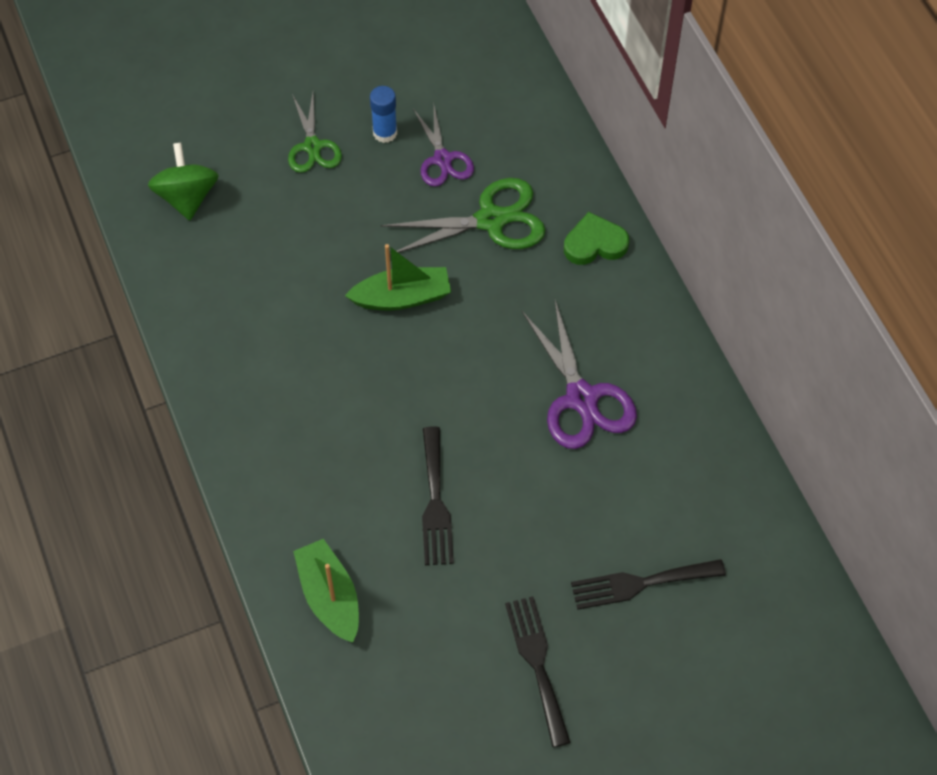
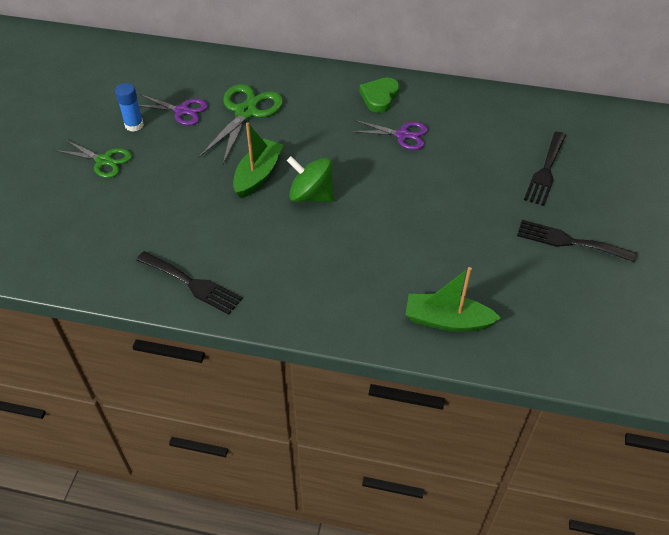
camera: 55 degrees left, 10 degrees down
(187, 197) = (66, 240): green spinning top -> green spinning top (311, 195)
(435, 503) = (419, 232): black fork -> black fork (192, 284)
(582, 398) = (402, 135): purple scissors -> purple scissors, size x0.64
(594, 243) = (306, 81): green heart -> green heart (379, 97)

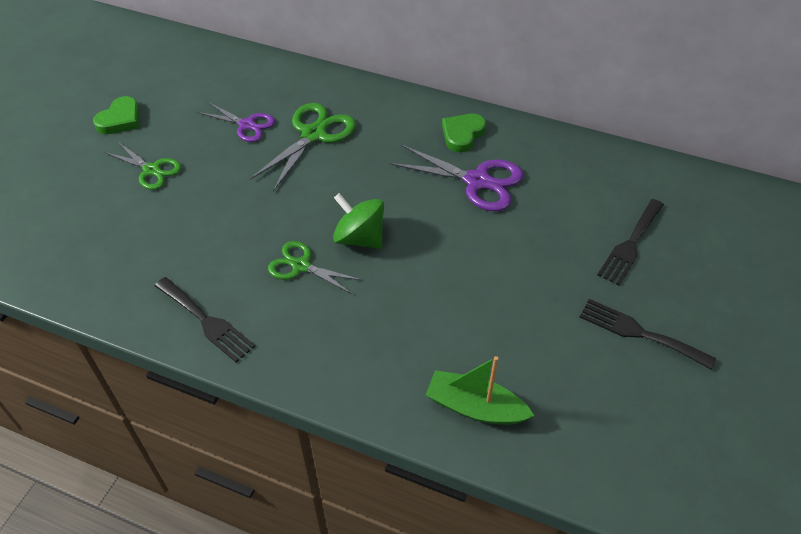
camera: 10 degrees right, 0 degrees up
(61, 119) = (120, 119): none -> green heart
(134, 125) = (193, 135): blue glue stick -> none
(258, 175) = (308, 207): green boat -> none
(265, 226) = (301, 266): none -> green scissors
(402, 135) = (477, 181): purple scissors -> purple scissors, size x1.56

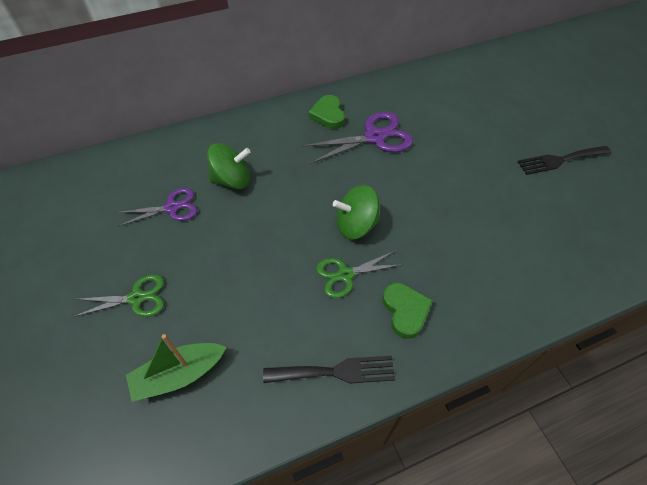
camera: 45 degrees left, 5 degrees up
(120, 119) = (51, 280): green heart -> green heart (405, 311)
(313, 134) = (232, 180): green scissors -> green spinning top
(475, 407) = (552, 271): green boat -> green boat (179, 375)
(630, 244) = (494, 116): black fork -> none

